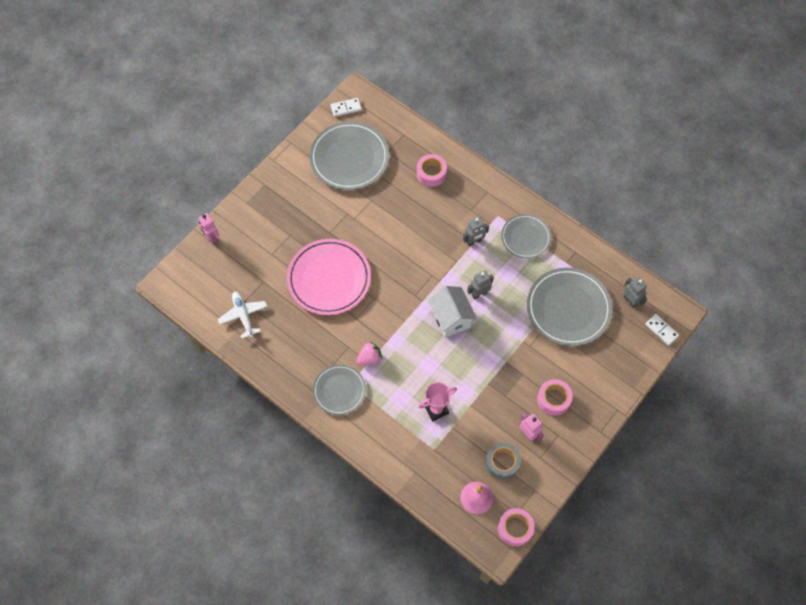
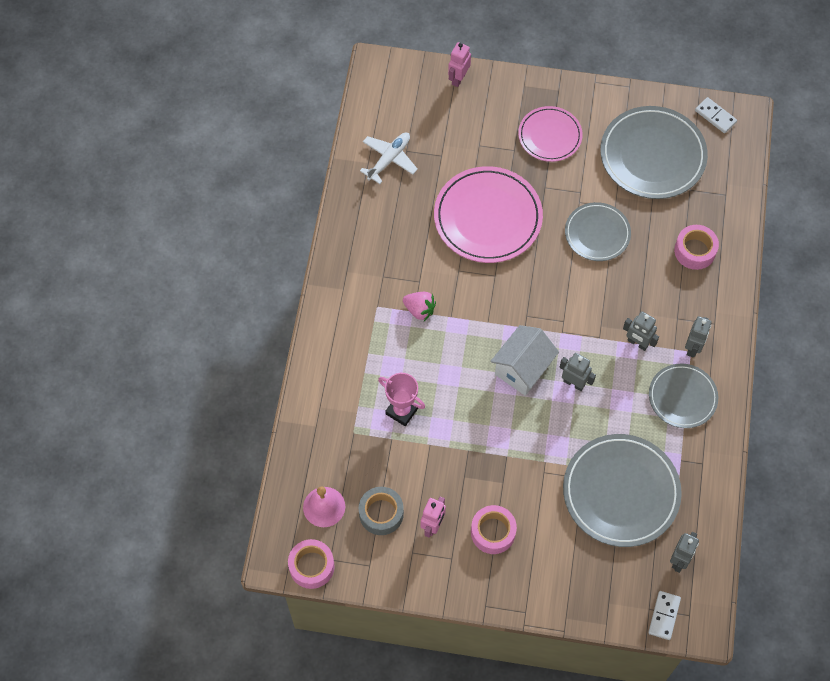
camera: 60 degrees right, 0 degrees up
(294, 208) = (550, 136): none -> pink plate
(339, 390) = (362, 300): grey plate -> grey plate (597, 233)
(496, 212) = (693, 348): none -> grey robot

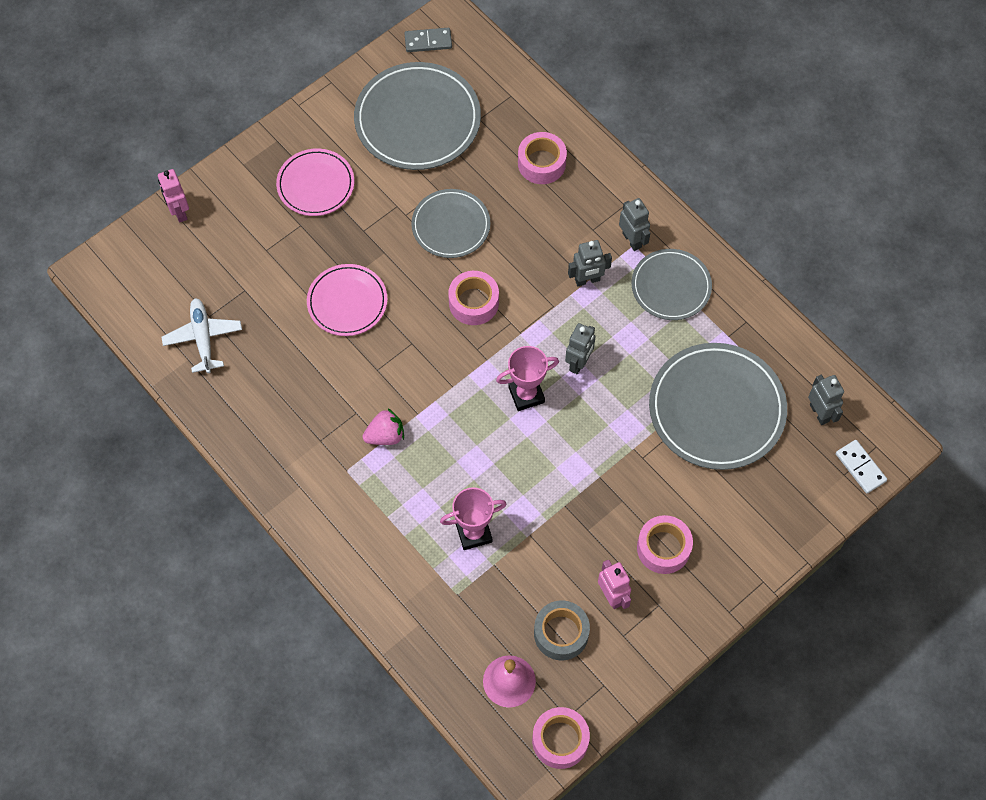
camera: 50 degrees left, 0 degrees up
(487, 217) = (347, 302): pink plate -> pink plate, size x0.60
(522, 369) = (526, 395): white house -> pink trophy
(556, 289) = (473, 302): none -> pink tape
(574, 383) = (579, 363): grey robot -> grey robot turned 135 degrees clockwise
(715, 116) = (428, 41): white domino -> grey domino

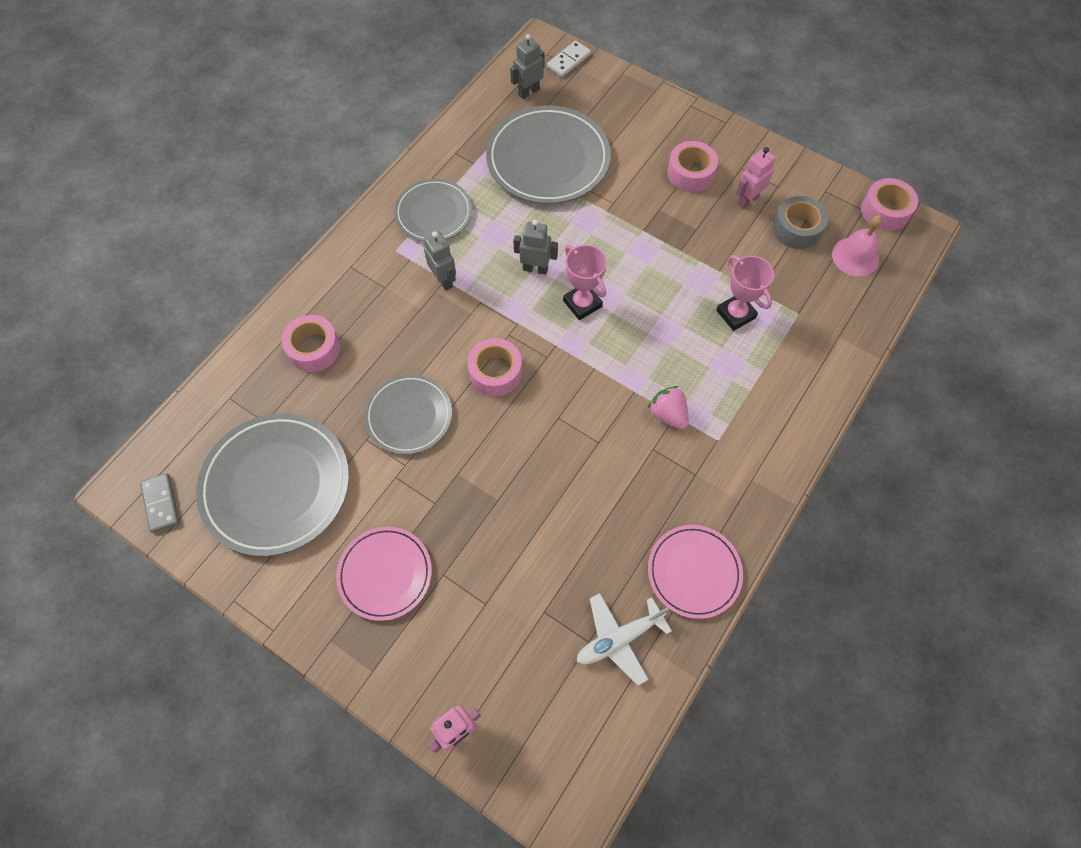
camera: 105 degrees left, 0 degrees up
(347, 302) = (528, 494): pink plate -> pink plate (694, 572)
(632, 240) = (390, 252): grey robot -> none

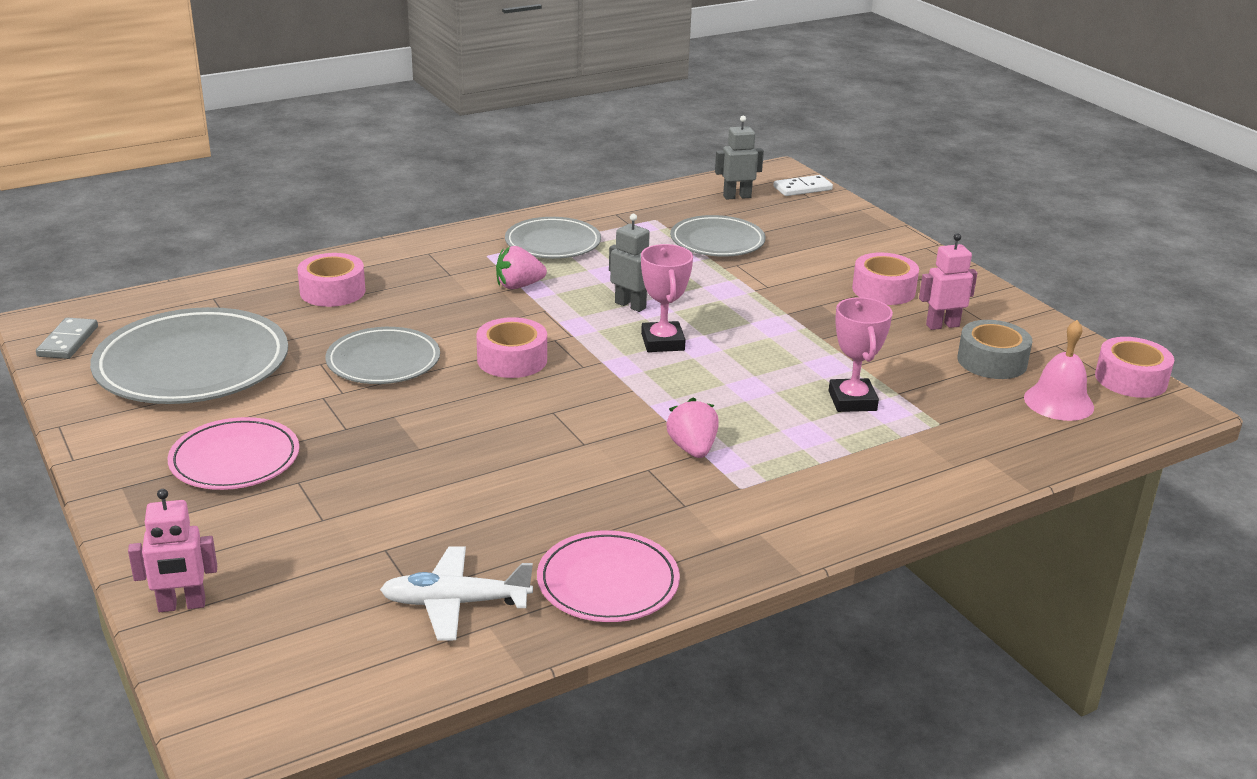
camera: 25 degrees right, 35 degrees down
(444, 280) = (519, 286): grey robot -> pink strawberry
(548, 159) = (717, 241): grey plate -> grey plate, size x0.60

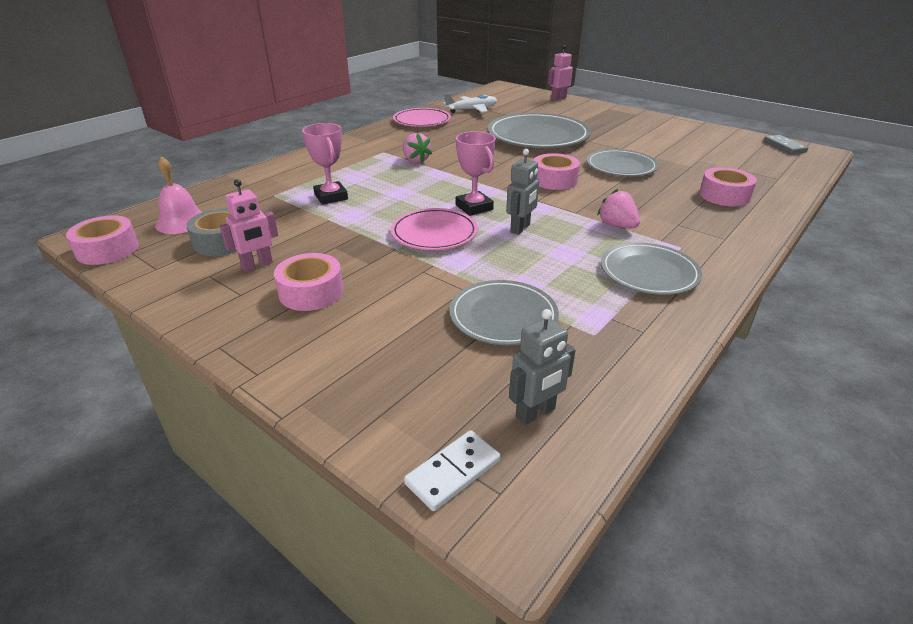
camera: 160 degrees right, 5 degrees up
(192, 364) = (706, 149): grey plate -> grey plate (538, 136)
(235, 459) = (613, 126): pink plate -> pink plate (434, 233)
(519, 286) = (617, 226): pink strawberry -> pink strawberry turned 90 degrees counterclockwise
(630, 305) = (520, 228): grey robot -> grey robot turned 75 degrees counterclockwise

